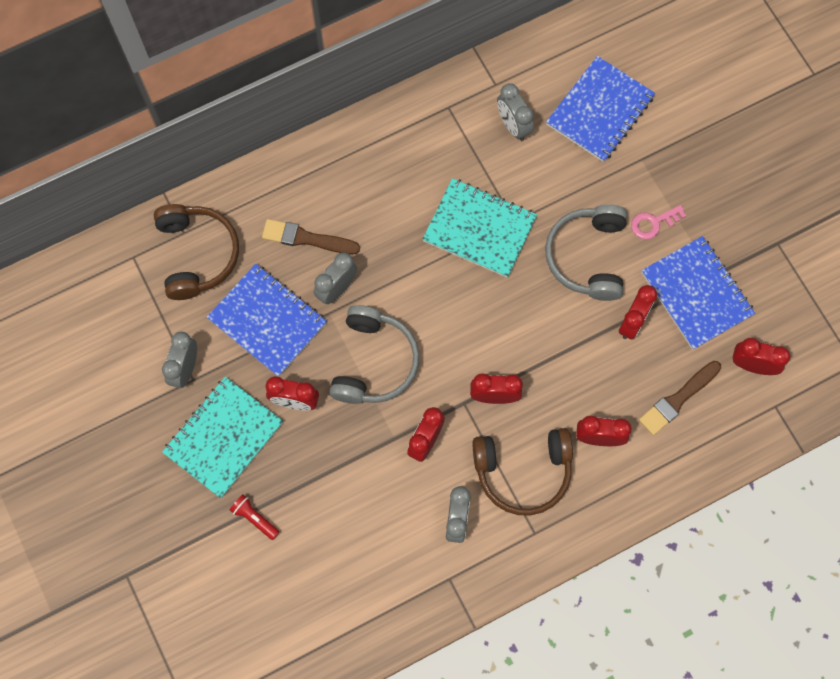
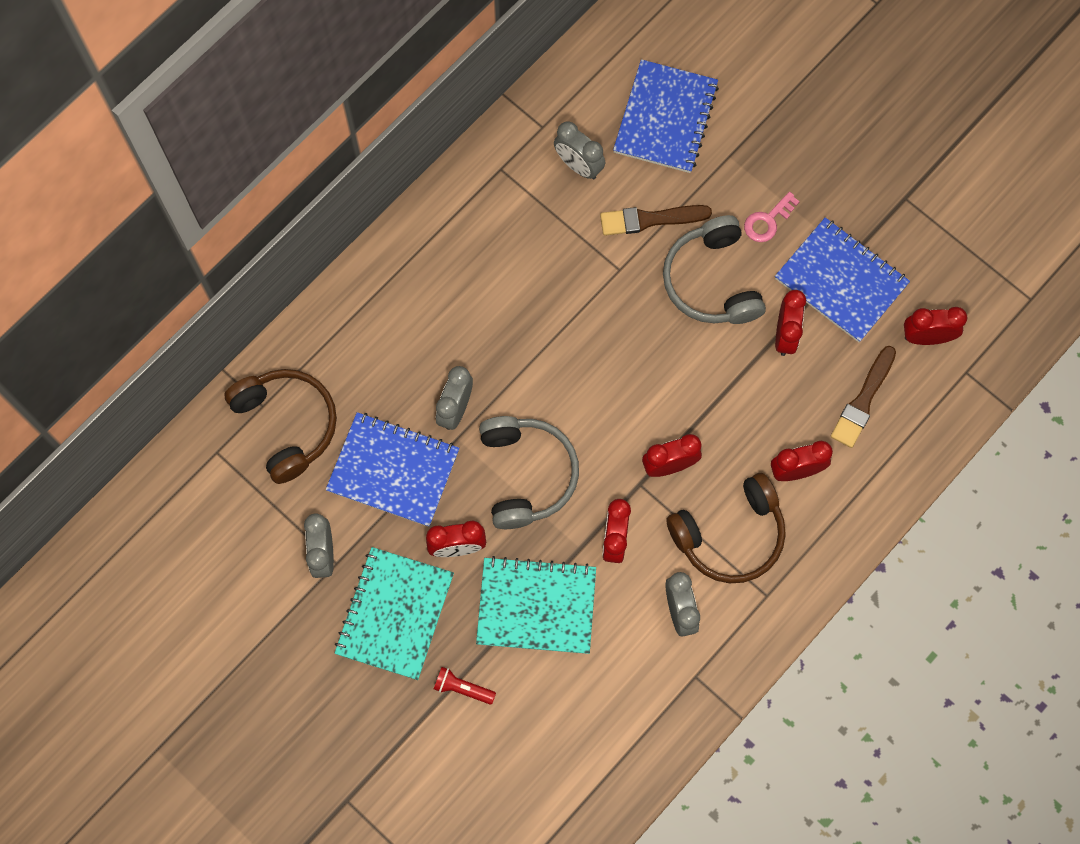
camera: 20 degrees left, 0 degrees up
(306, 238) = (401, 366): brown brush -> brown brush (650, 220)
(479, 229) = (585, 291): turquoise notebook -> turquoise notebook (536, 606)

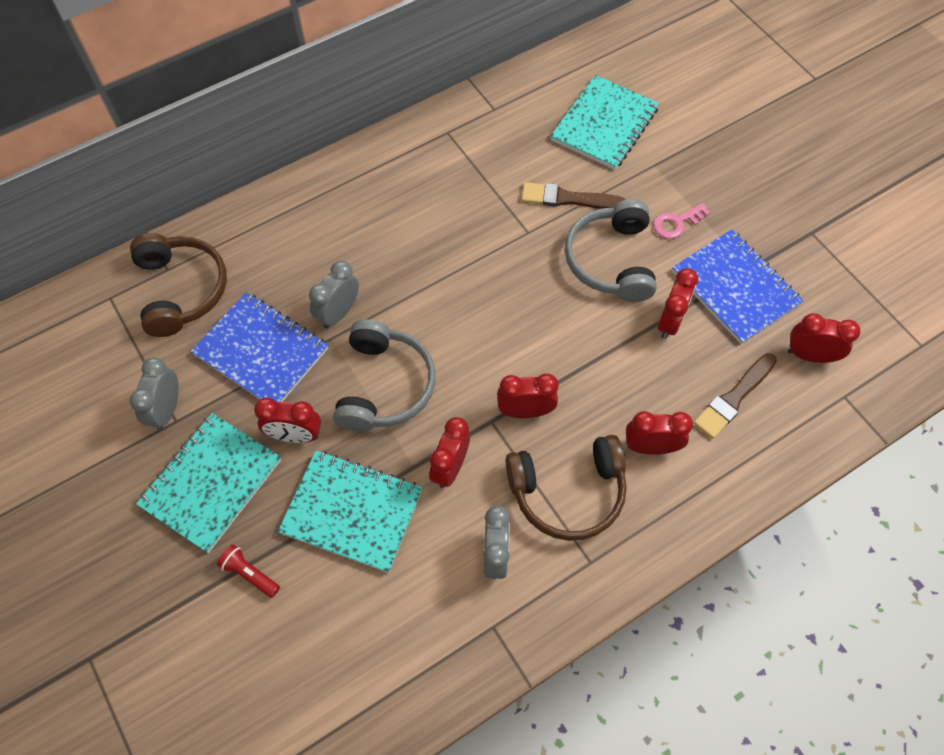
camera: 15 degrees right, 10 degrees down
(578, 166) = (516, 144): grey clock -> none
(665, 118) = (604, 124): blue notebook -> turquoise notebook

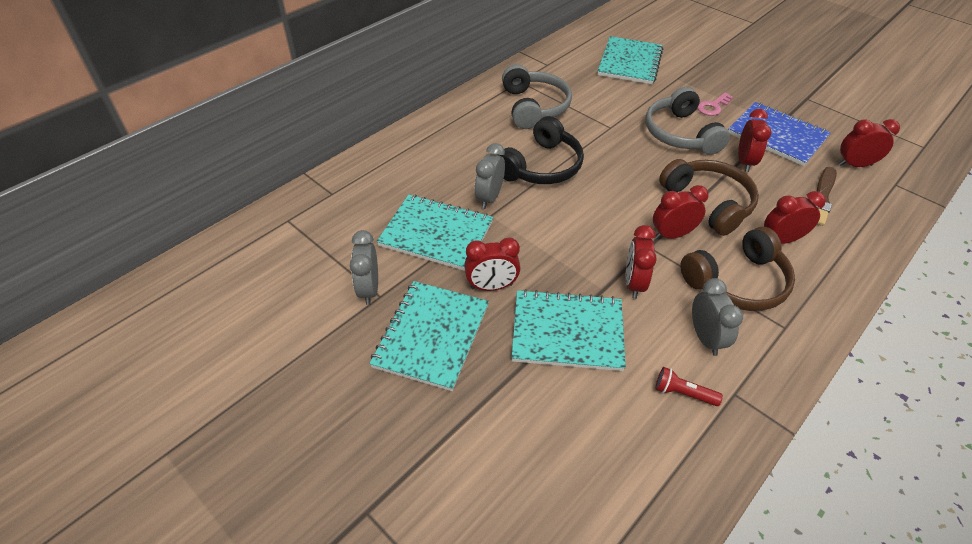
camera: 15 degrees left, 15 degrees down
(181, 290) = (350, 205): brown headphones -> brown headphones (708, 203)
(249, 574) = (498, 400): red flashlight -> red flashlight (683, 393)
(261, 351) = (436, 234): blue notebook -> turquoise notebook
(384, 386) = (550, 238): grey headphones -> grey headphones (534, 107)
(417, 278) = (541, 166): none -> black headphones
(568, 199) = (628, 104): brown brush -> none

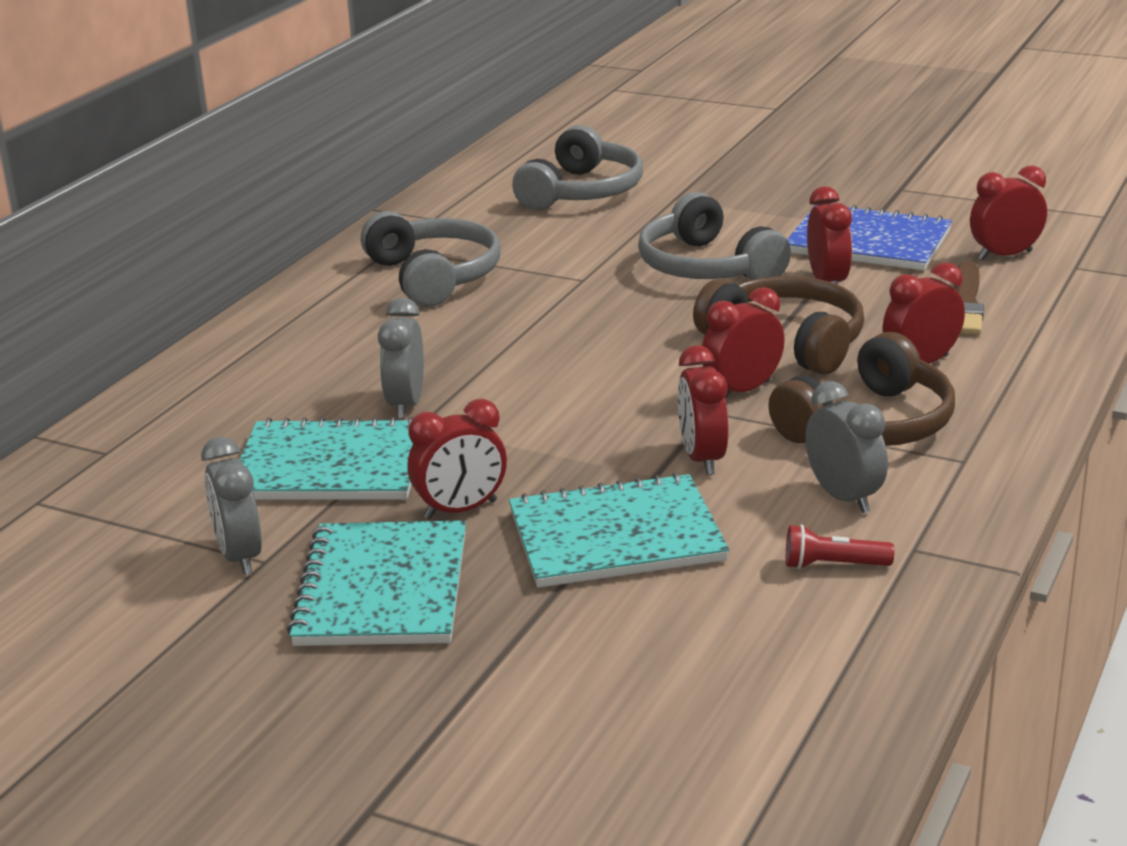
camera: 15 degrees left, 20 degrees down
(541, 166) = (481, 349): black headphones -> none
(630, 62) = (582, 192): turquoise notebook -> grey headphones
(713, 106) = (748, 224): pink key -> none

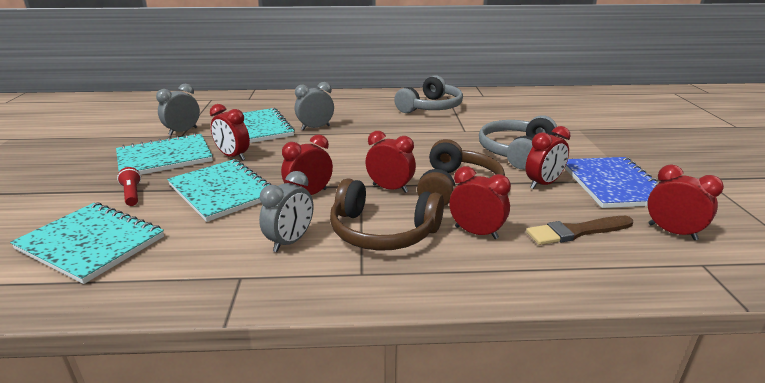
camera: 60 degrees right, 0 degrees up
(582, 192) = (552, 111): grey headphones -> none
(711, 678) = (91, 243): none -> turquoise notebook
(833, 565) = (212, 254): red flashlight -> red flashlight (132, 194)

